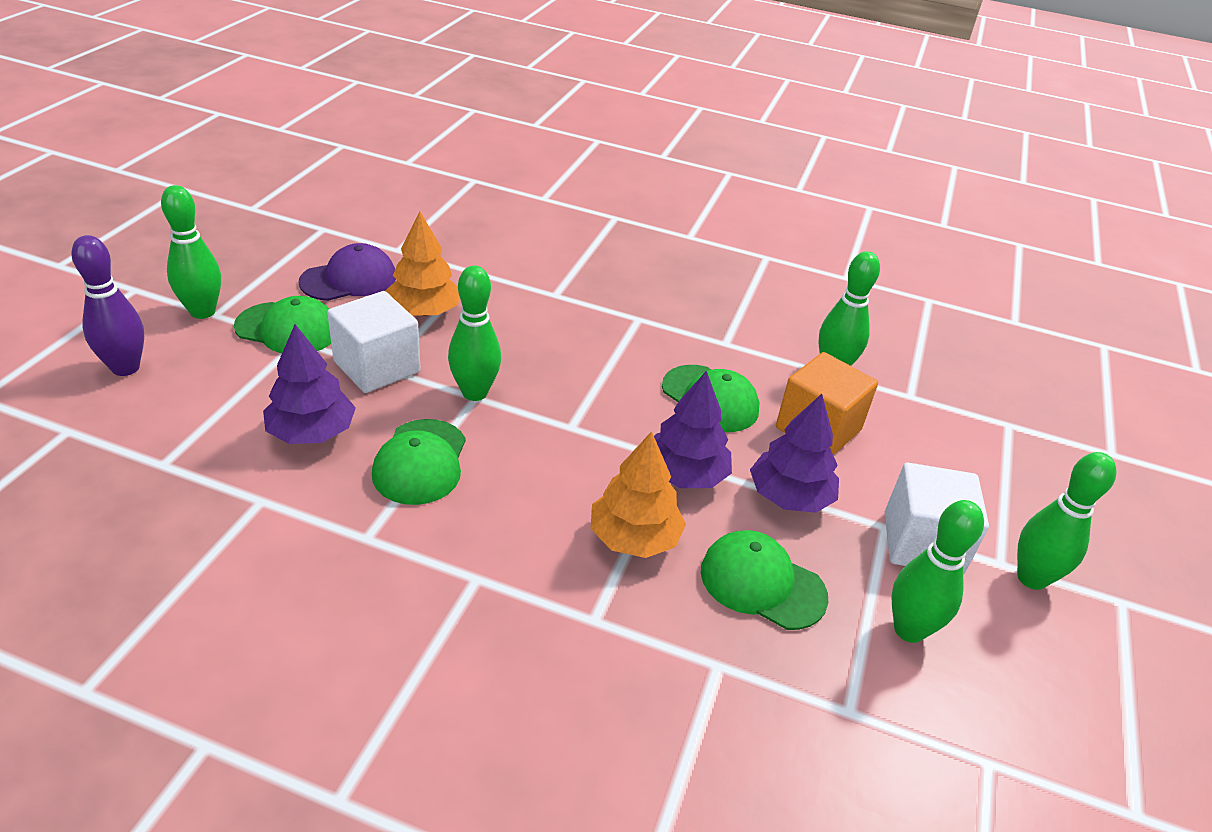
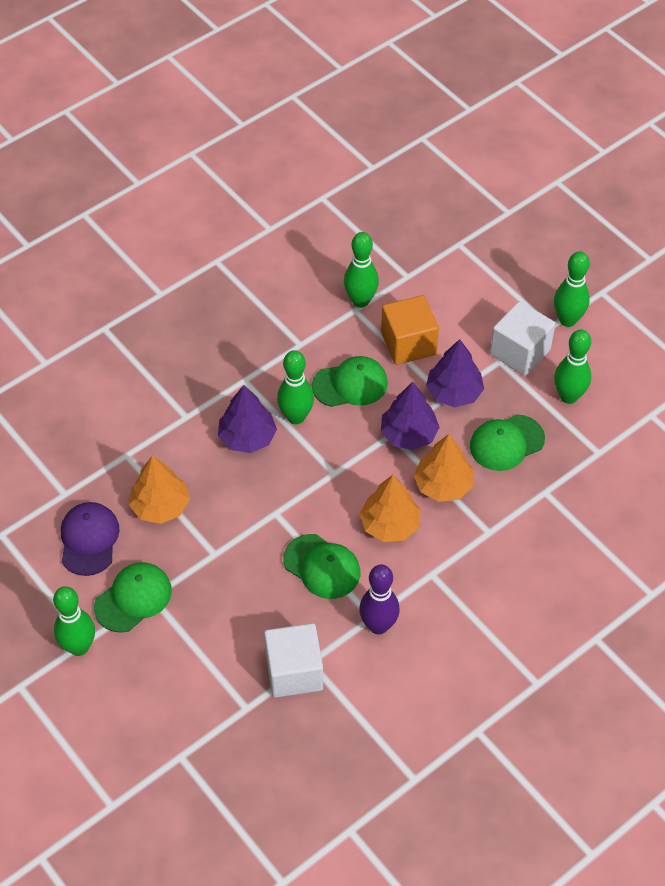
camera: 55 degrees left, 15 degrees up
(125, 368) = (125, 710): purple bowling pin -> purple bowling pin (378, 626)
(312, 432) = (260, 617): purple tree -> purple tree (247, 437)
(377, 367) = (210, 558): white cube -> white cube (294, 672)
(474, 393) = (271, 511): green bowling pin -> green bowling pin (296, 417)
(529, 505) = (390, 524): none -> orange tree

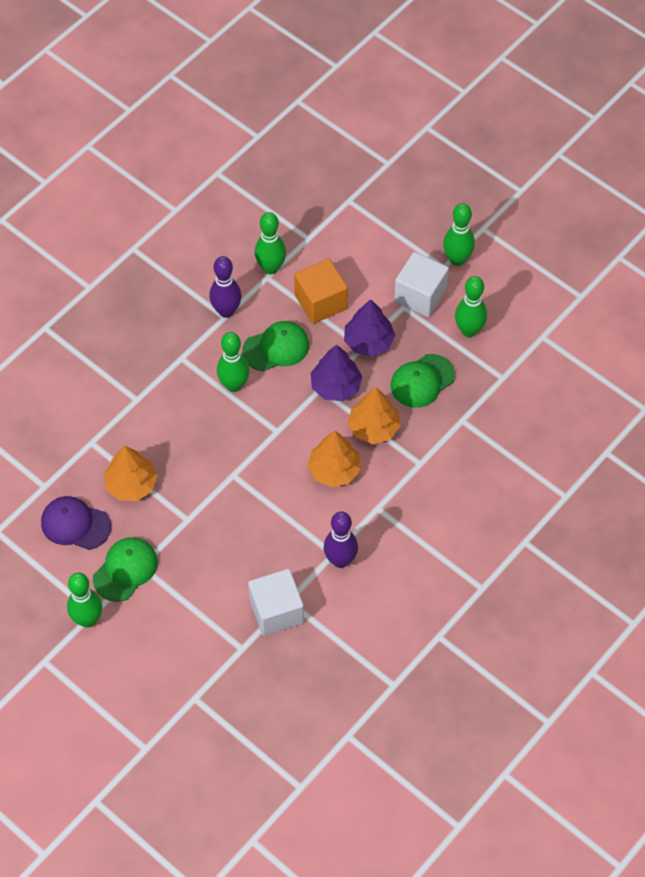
camera: 10 degrees left, 5 degrees up
(89, 540) = (75, 524): purple cap -> purple cap turned 60 degrees counterclockwise
(247, 437) = (195, 410): purple tree -> none
(303, 338) = (226, 311): none -> purple bowling pin
(322, 567) = (282, 516): green cap -> none

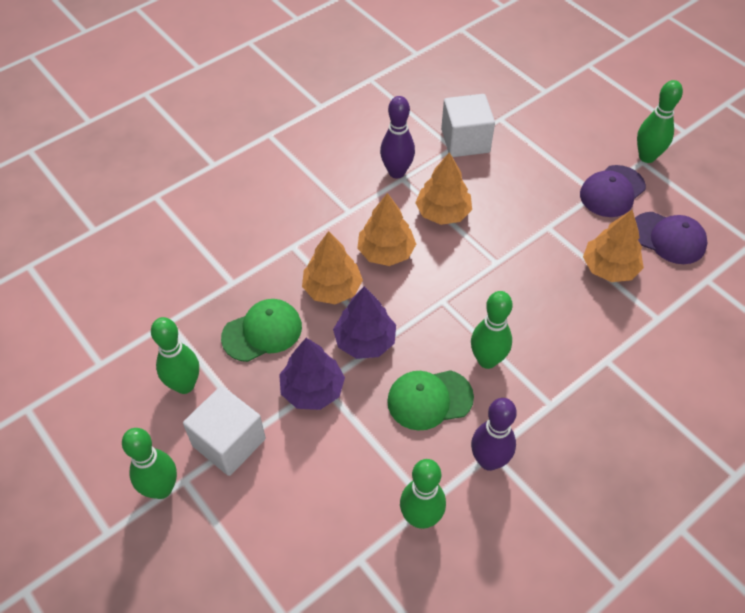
camera: 170 degrees left, 5 degrees down
(125, 570) = (612, 191): green cap -> purple cap
(288, 520) = (443, 212): none -> orange tree
(321, 302) = (361, 453): orange cube -> none

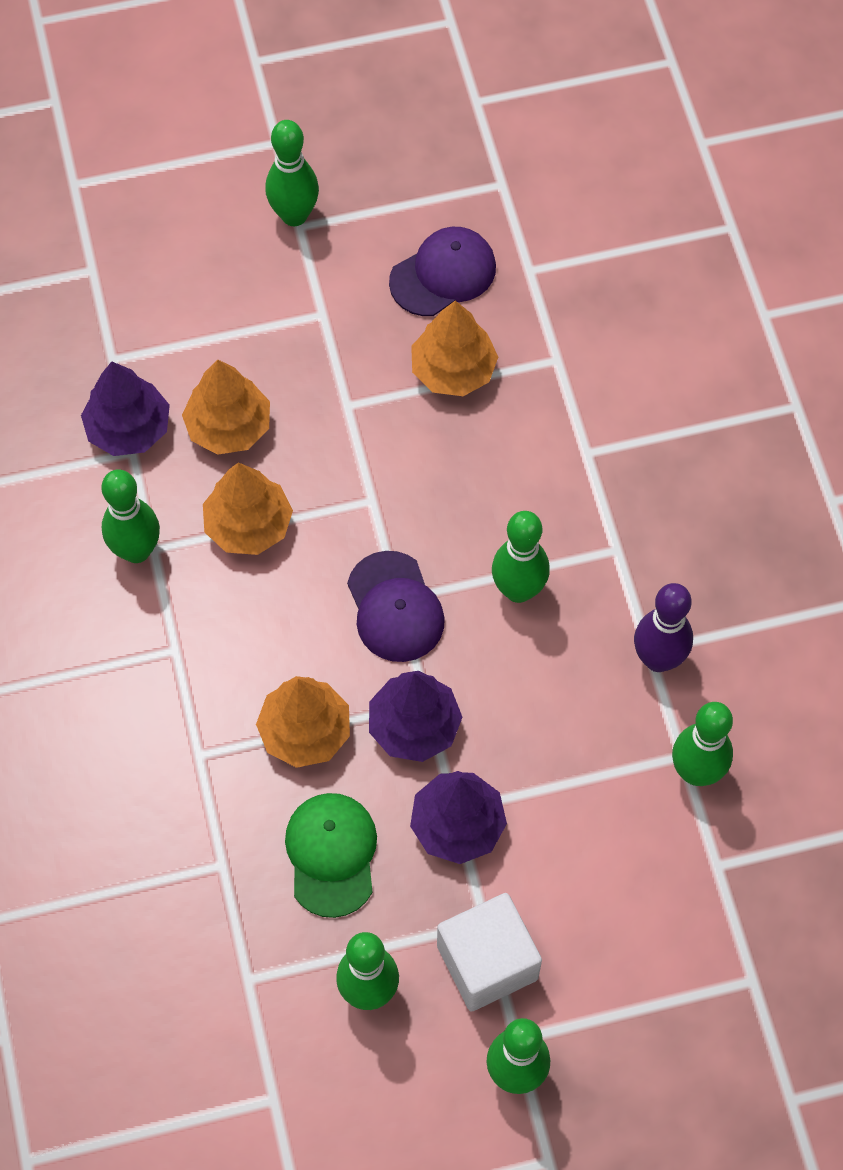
camera: 65 degrees left, 10 degrees up
(386, 252) = (278, 632): orange tree -> orange tree (229, 426)
(396, 172) = (136, 550): purple bowling pin -> green bowling pin
(429, 399) = (542, 687): green cap -> none
(465, 141) = (128, 428): white cube -> purple tree
(612, 191) = (330, 293): purple cap -> purple cap (395, 607)

